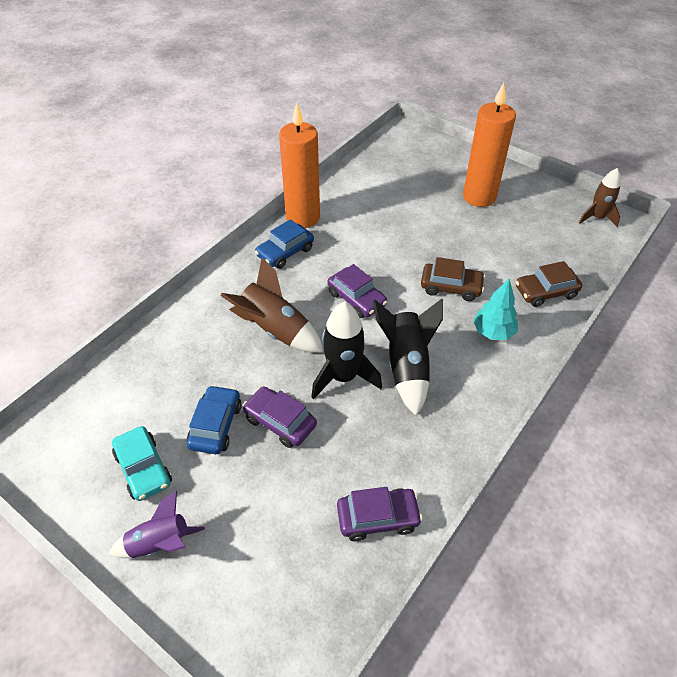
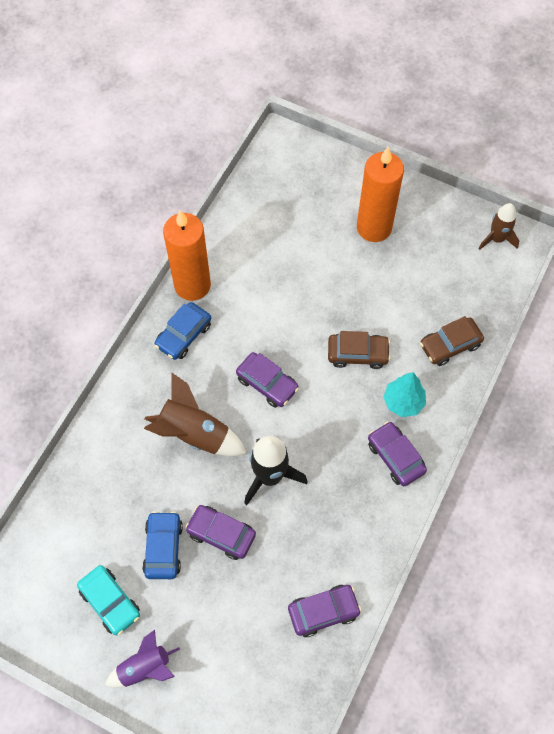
camera: 10 degrees left, 15 degrees up
(406, 367) = (327, 455): black rocket -> none
(479, 378) = (395, 457): none -> purple car

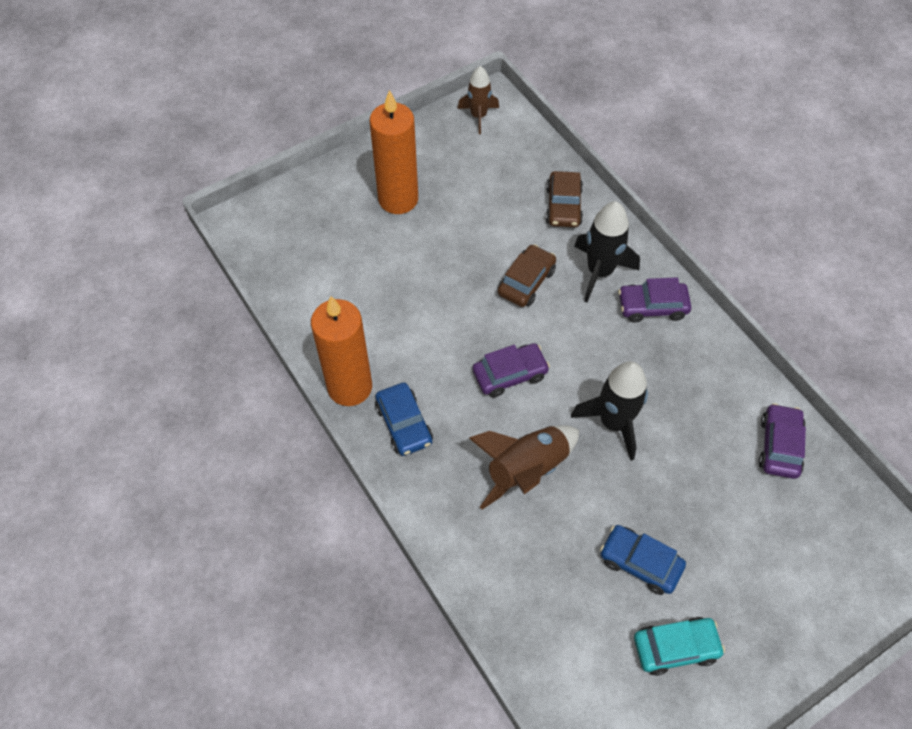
camera: 60 degrees left, 5 degrees down
(145, 668) = (765, 645): purple rocket -> none
(221, 534) = (653, 499): purple car -> none
(403, 402) = (599, 271): turquoise tree -> black rocket

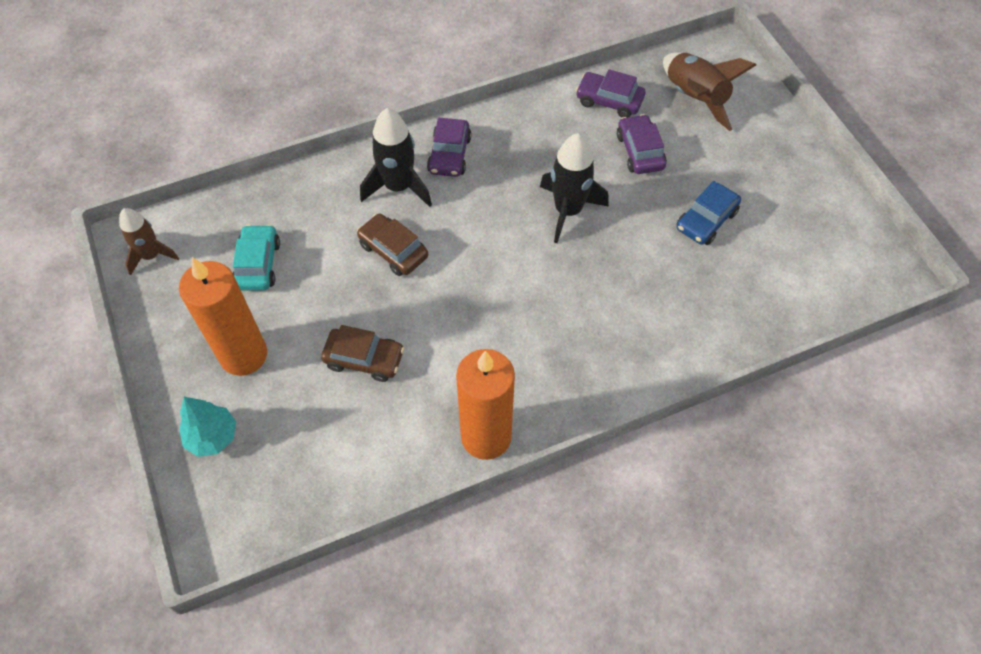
camera: 80 degrees left, 0 degrees up
(323, 198) = (212, 437): none -> turquoise tree
(404, 424) = (540, 388): blue car -> none
(510, 374) = (500, 284): purple car -> purple car (639, 151)
(526, 469) = (606, 289): brown rocket -> brown rocket (694, 98)
(563, 206) = (307, 200): brown car -> brown car (364, 359)
(675, 647) = (781, 212): turquoise car -> turquoise car (258, 264)

